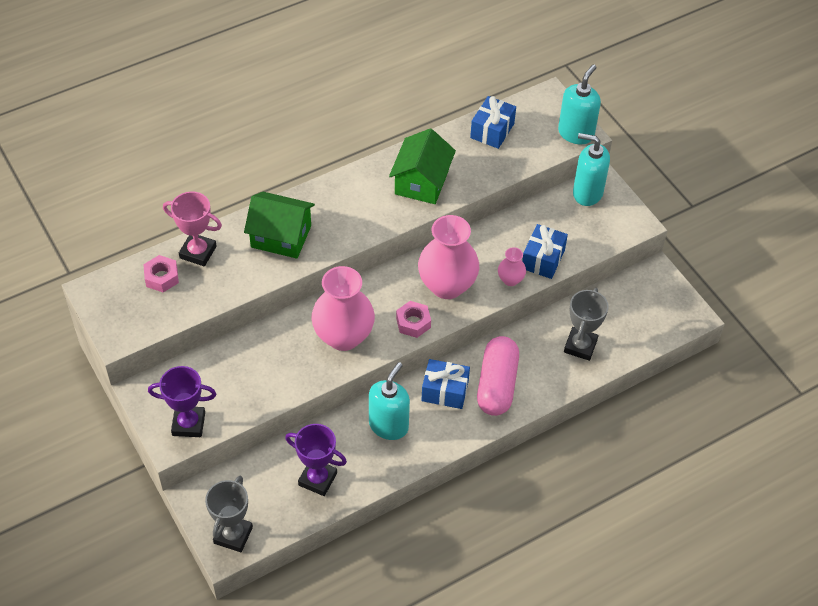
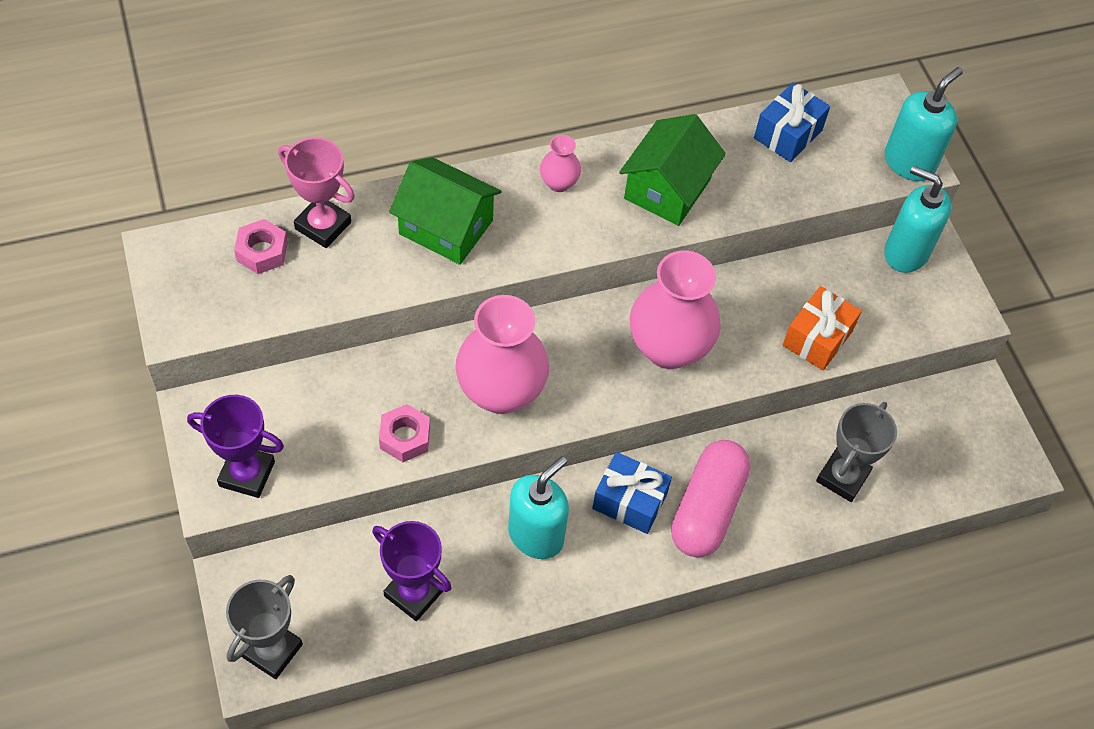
camera: 10 degrees right, 5 degrees up
(413, 322) = (606, 393): pink nut -> pink nut (405, 437)
(510, 279) = (762, 359): pink vase -> pink vase (559, 183)
(543, 259) = (817, 338): blue gift -> orange gift

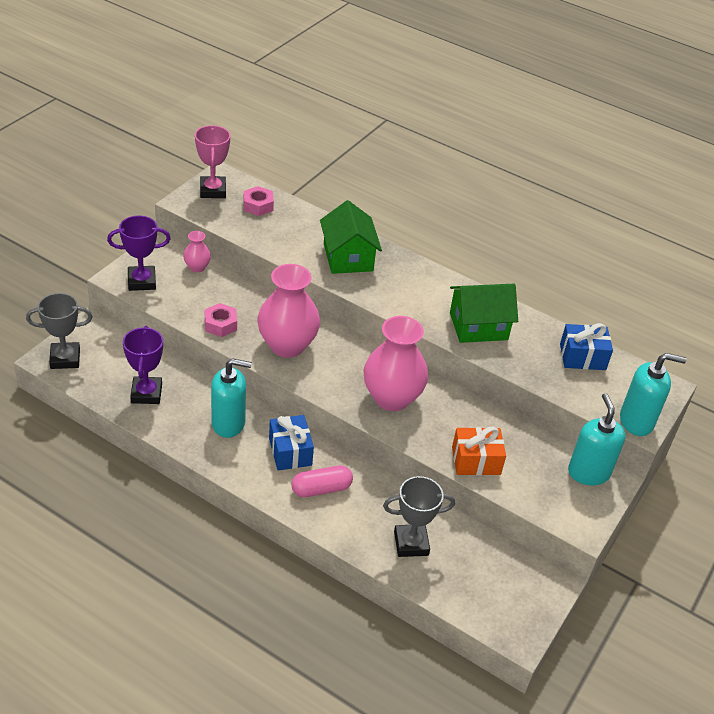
camera: 50 degrees right, 15 degrees down
(247, 474) = (142, 281): purple trophy -> purple trophy turned 75 degrees counterclockwise
(323, 225) = (297, 216): pink trophy -> pink trophy (213, 190)
(559, 183) = (427, 283): pink vase -> pink vase (197, 267)
(707, 508) = (321, 489): pink capsule -> pink capsule, size x0.66

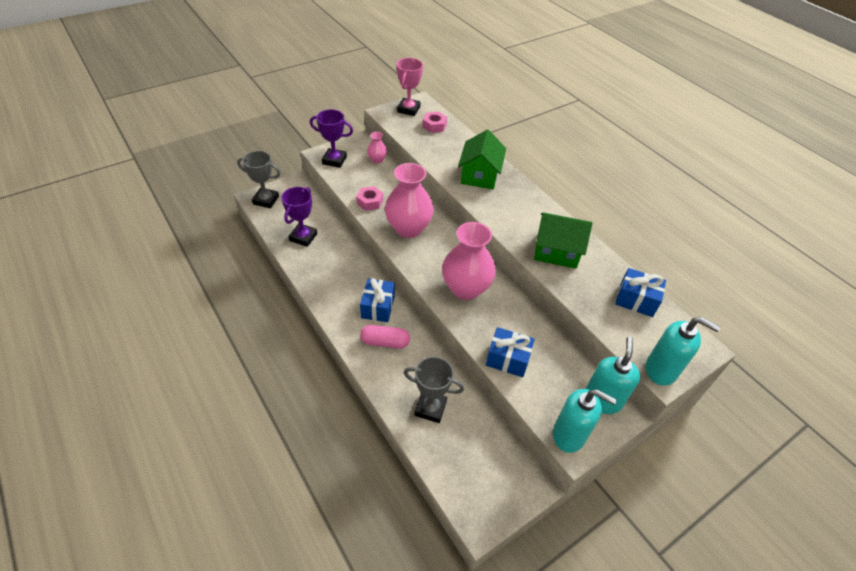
camera: 25 degrees right, 5 degrees up
(229, 423) = (346, 274): turquoise soap dispenser -> turquoise soap dispenser (569, 435)
(476, 461) = (507, 359): orange gift -> blue gift

